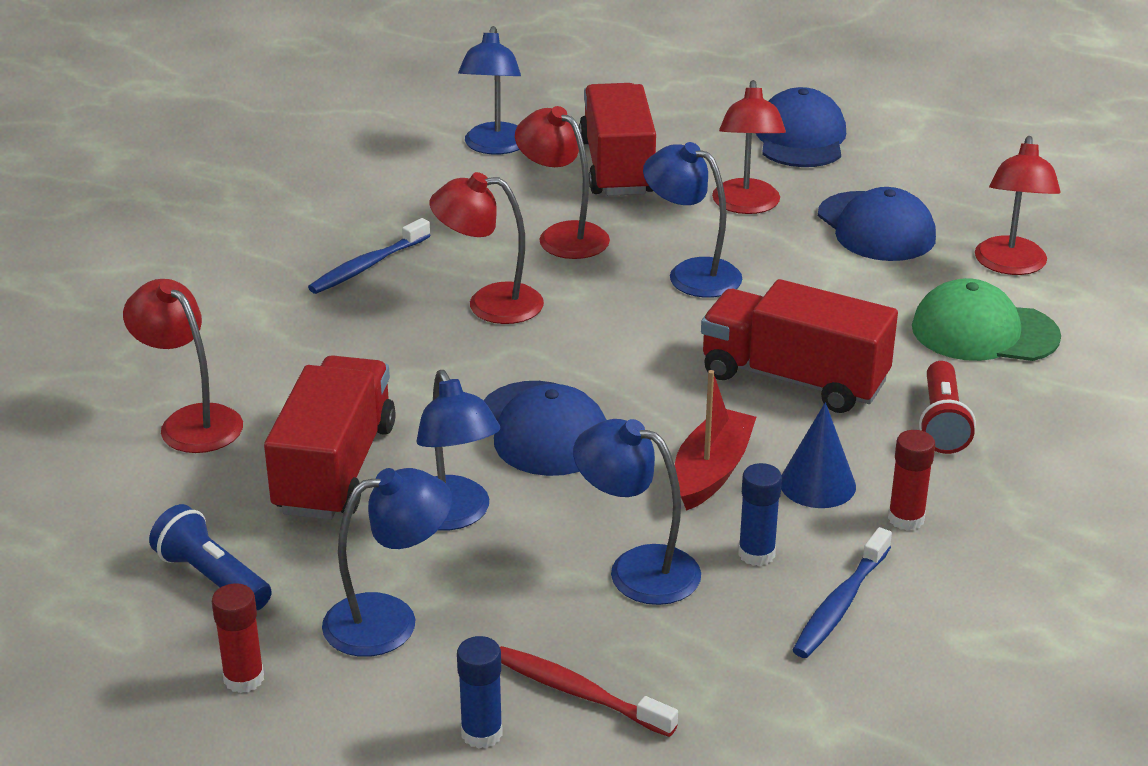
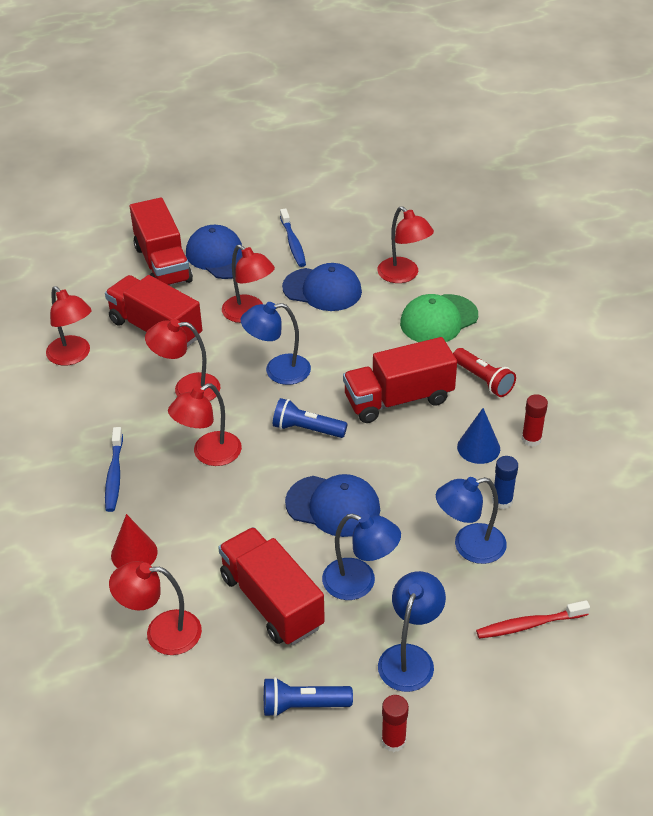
camera: 45 degrees left, 10 degrees up
(277, 341) = (134, 553): none -> red cone
(481, 733) = (521, 676): blue glue stick -> none
(494, 147) = (73, 356): blue lamp -> red lamp
(633, 344) = (307, 429): none -> blue flashlight
(711, 471) = (431, 473): red boat -> none
(722, 115) = (162, 264): none -> red truck
(840, 604) = (561, 500): blue toothbrush -> blue toothbrush (293, 243)

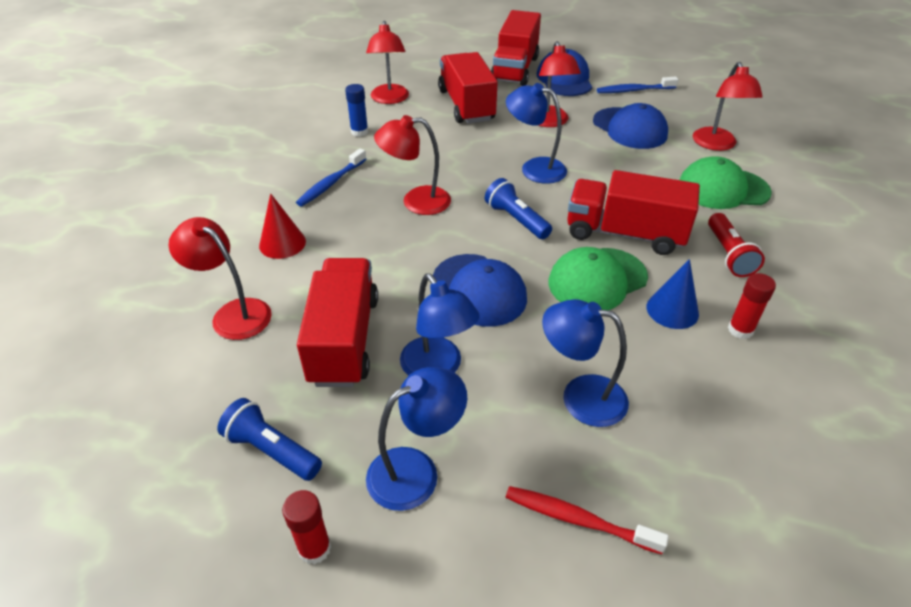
camera: 35 degrees right, 0 degrees up
(187, 389) = (448, 151): red lamp -> none
(293, 243) = (634, 90): blue toothbrush -> blue toothbrush turned 60 degrees clockwise
(410, 451) = (597, 280): none -> green cap
(502, 501) = (656, 372): blue glue stick -> blue glue stick (359, 132)

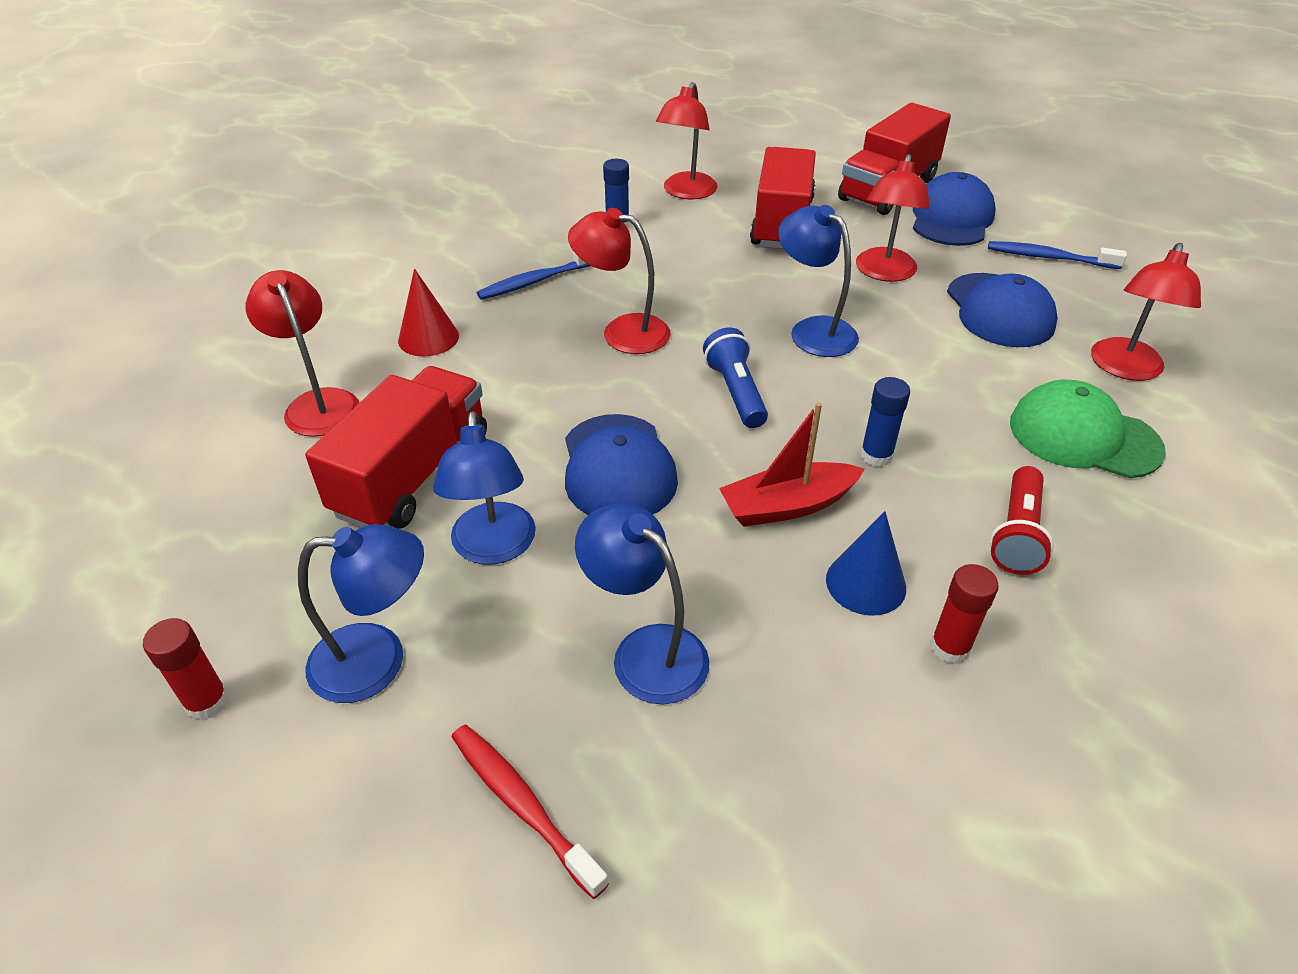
camera: 25 degrees right, 0 degrees up
(271, 450) = (244, 573): blue flashlight -> none
(597, 280) = (787, 506): green cap -> red boat
(624, 233) = (876, 455): red truck -> blue glue stick

